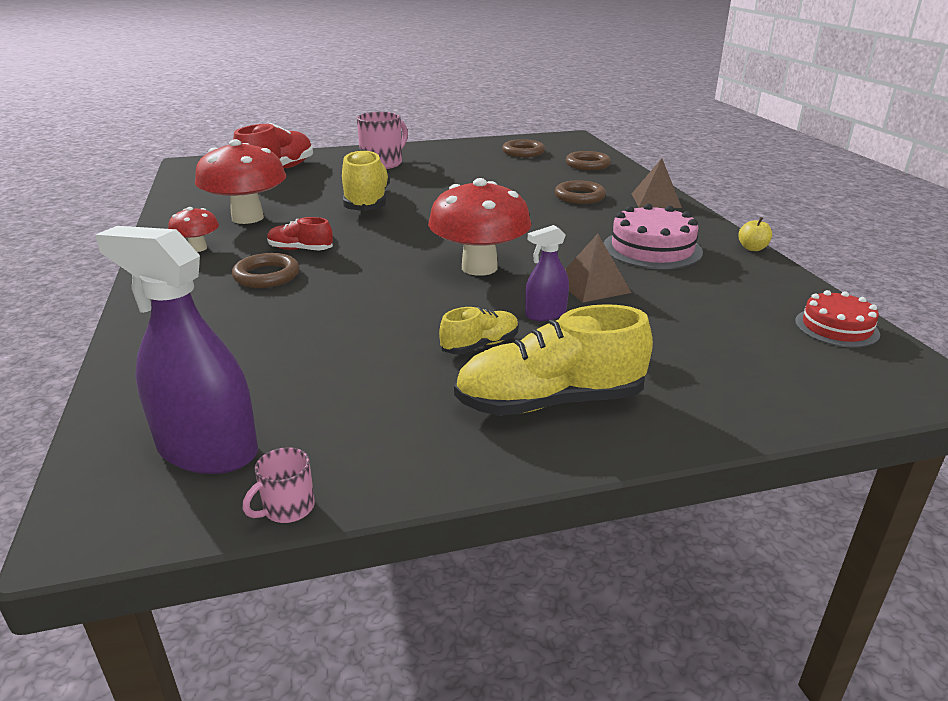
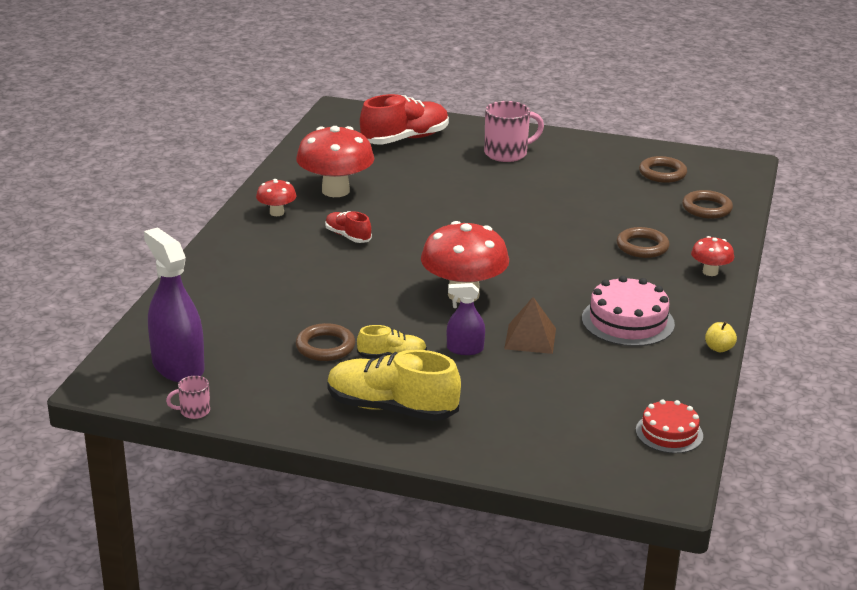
camera: 30 degrees right, 0 degrees up
(266, 275) = (304, 254): brown ring -> brown ring (325, 347)
(367, 202) = (445, 200): yellow shoe -> none
(656, 200) = (710, 272): brown pyramid -> red mushroom

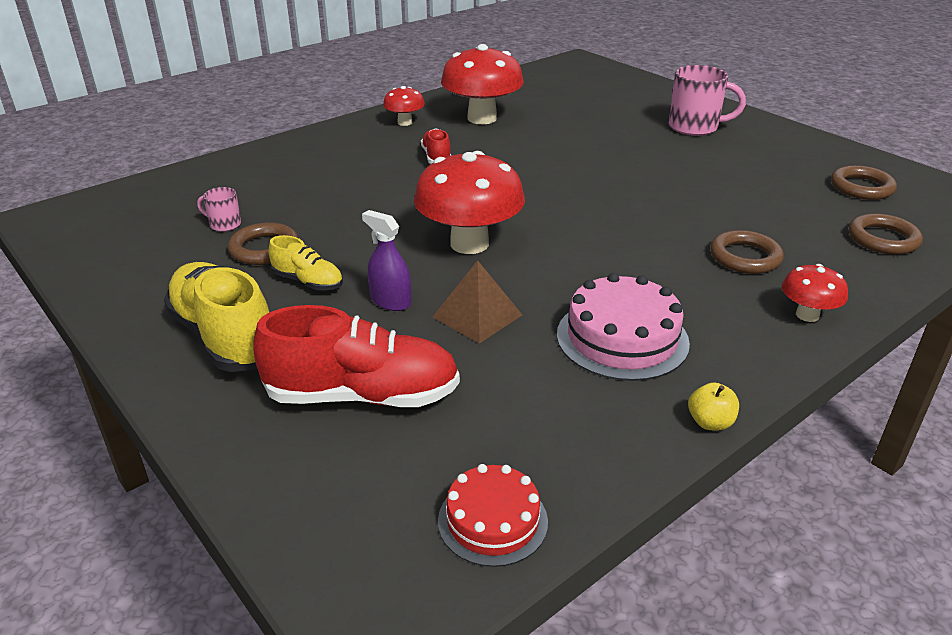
camera: 35 degrees right, 5 degrees up
(178, 366) = (122, 222): purple spray bottle -> none
(194, 411) = (64, 267): pink mug -> pink mug (224, 224)
(405, 139) = (606, 93): red shoe -> red shoe (363, 395)

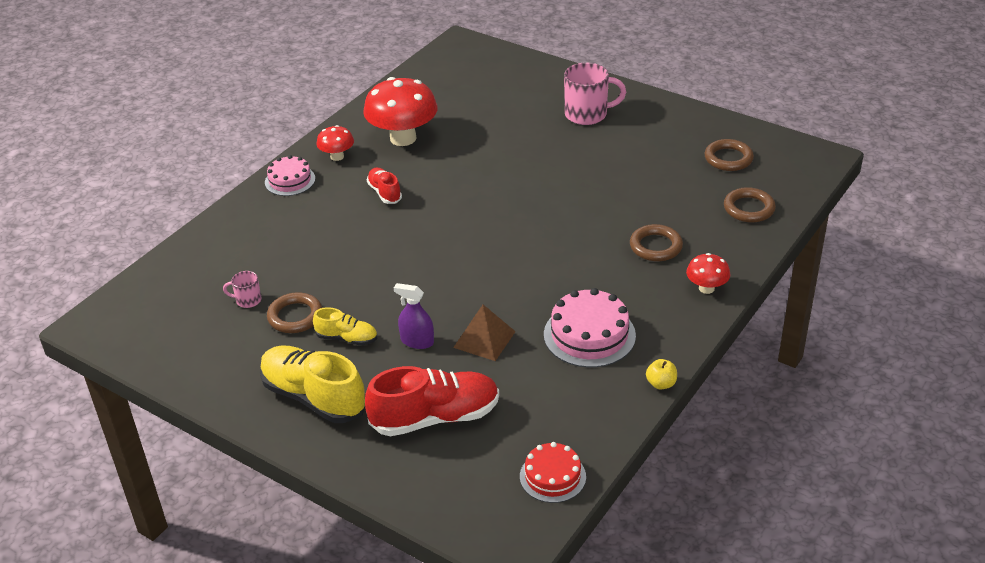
camera: 15 degrees left, 5 degrees up
(344, 133) = (290, 180): none -> pink cake
(469, 244) = (451, 277): red mushroom -> none

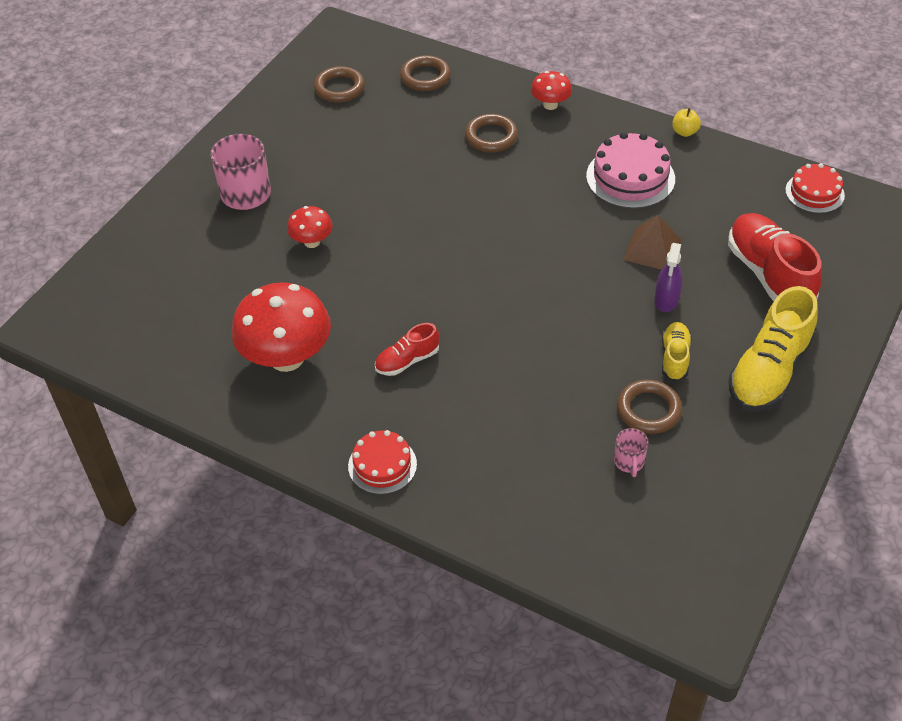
camera: 95 degrees left, 10 degrees up
(290, 180) = (382, 465): pink cake -> red cake
(337, 156) = (327, 422): red mushroom -> red mushroom (312, 242)

